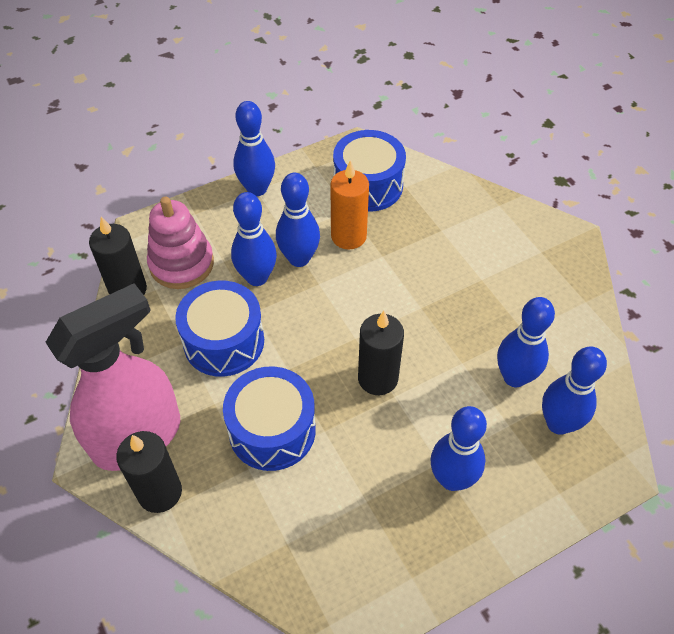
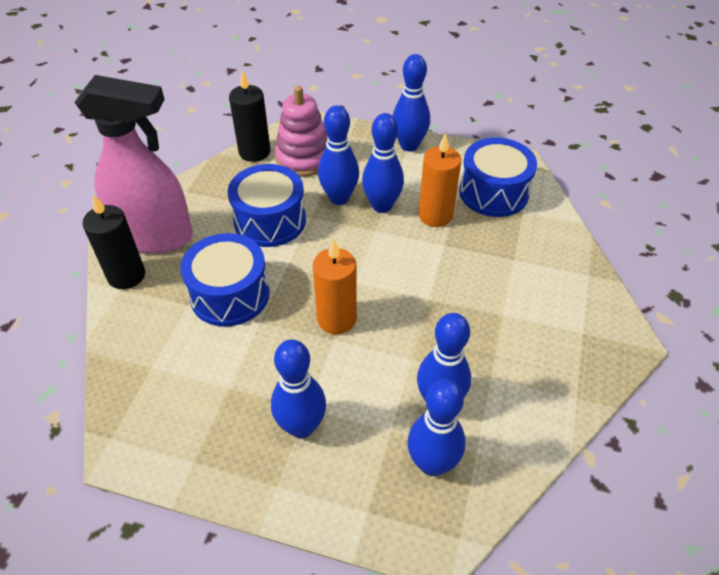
camera: 45 degrees right, 5 degrees down
(378, 378) = (336, 319): black candle -> orange candle

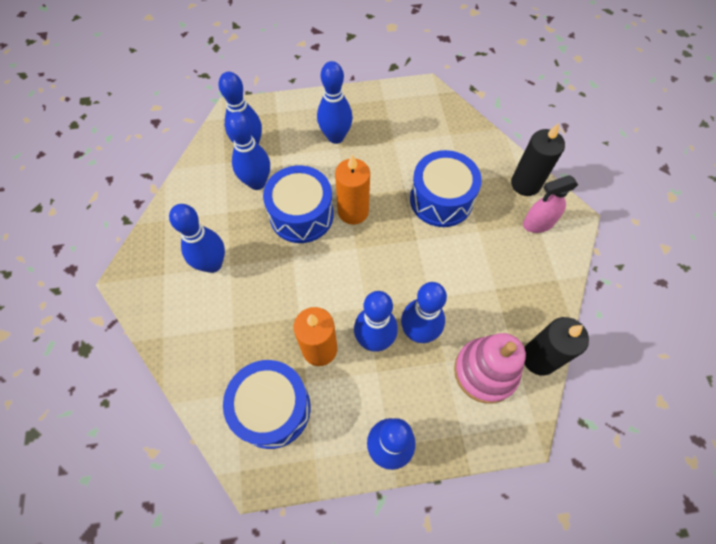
camera: 155 degrees right, 15 degrees up
(155, 236) = (538, 223): pink spray bottle -> pink spray bottle, size x0.49
(270, 220) = (461, 278): blue drum -> blue drum (301, 215)
(523, 323) = (212, 264): none -> blue bowling pin

